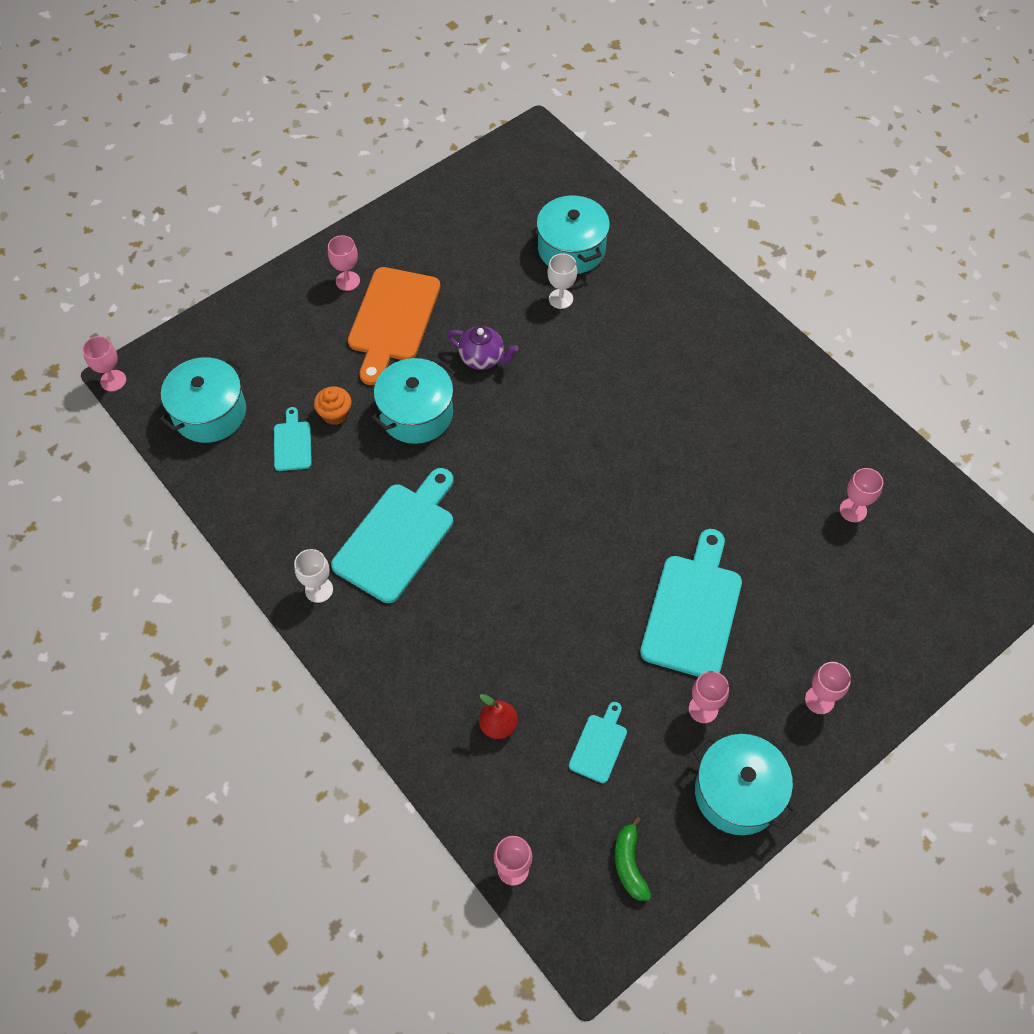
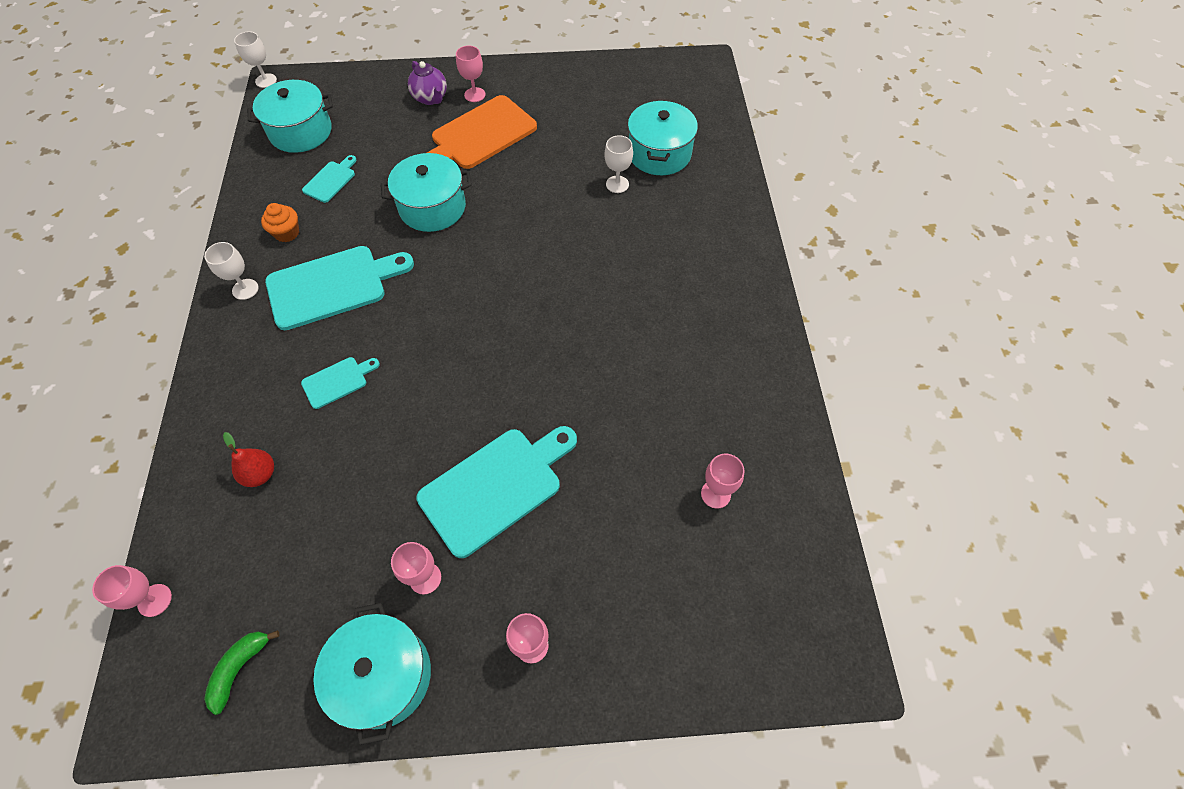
camera: 35 degrees right, 0 degrees up
(113, 380) = (266, 81): pink goblet -> white goblet
(335, 414) = (378, 177): orange cupcake -> orange cupcake (287, 233)
(482, 359) = (517, 195): purple teapot -> purple teapot (431, 98)
(599, 745) = (315, 547): turquoise cutting board -> turquoise cutting board (337, 381)

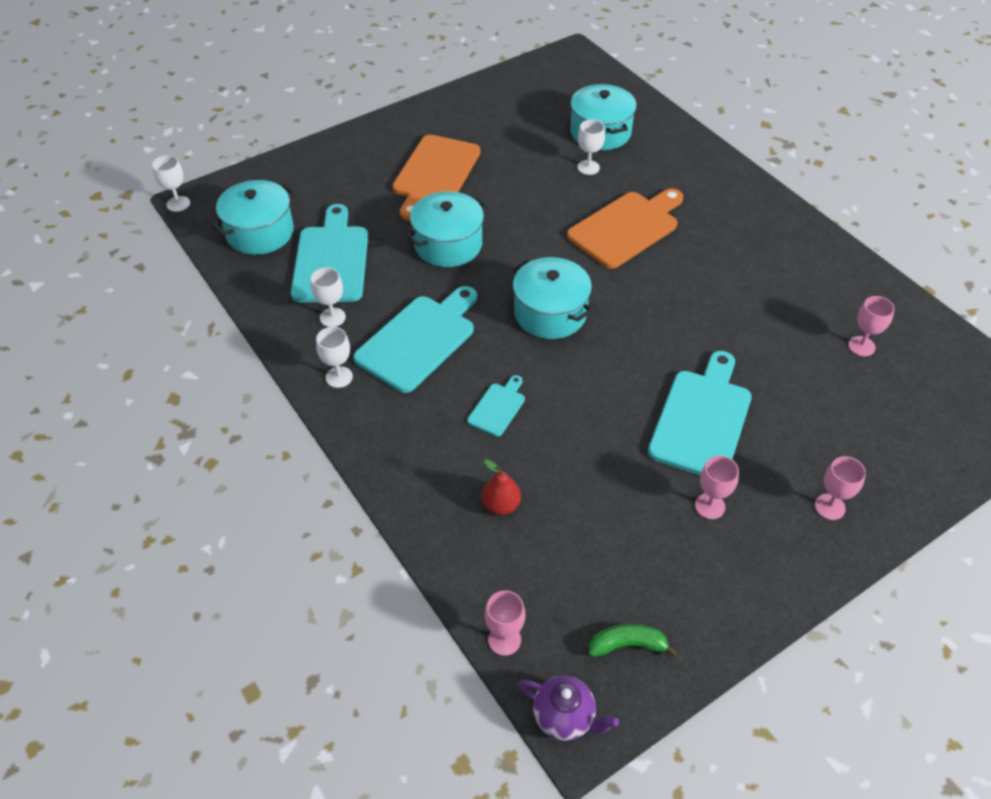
camera: 30 degrees left, 10 degrees down
(239, 668) = (627, 645): green banana -> green banana turned 90 degrees clockwise
(287, 233) = (332, 317): orange cupcake -> white goblet
(331, 180) = (331, 260): turquoise cutting board -> turquoise cutting board, size x2.04
(383, 676) = (743, 585): turquoise pot -> turquoise pot (550, 313)
(431, 98) = (360, 161): purple teapot -> purple teapot (564, 717)
(475, 95) = (398, 144): pink goblet -> none
(598, 260) = (626, 228): none -> orange cutting board

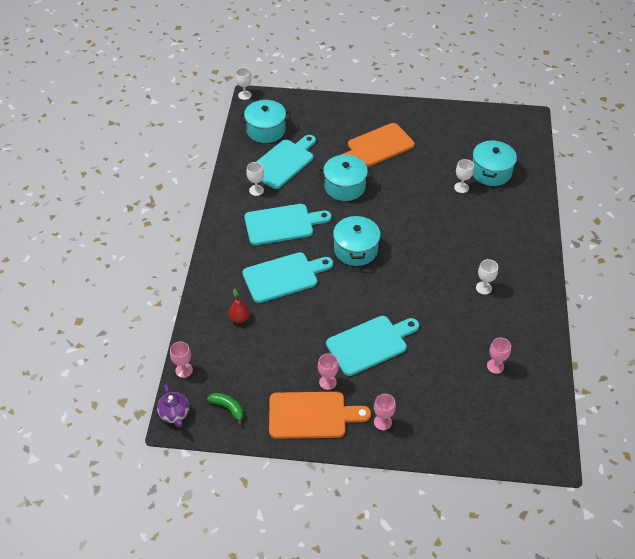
camera: 40 degrees right, 0 degrees up
(339, 377) = (231, 219): white goblet -> white goblet (483, 288)
(498, 407) = (283, 277): turquoise cutting board -> turquoise cutting board, size x2.04
(626, 228) = (443, 231): orange cutting board -> orange cutting board (311, 415)

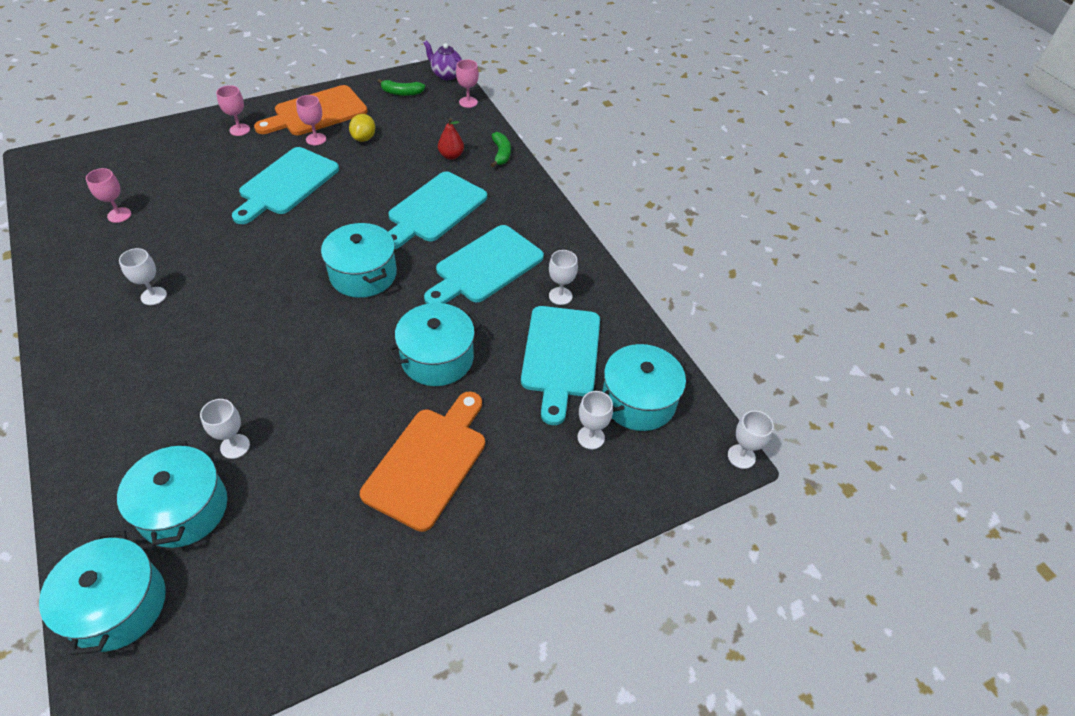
camera: 145 degrees right, 0 degrees up
(203, 304) = (501, 154): none -> green banana
(291, 366) = (364, 138): none -> yellow lemon
(300, 126) = (591, 437): none -> white goblet
(524, 150) = (117, 605): none -> turquoise pot

